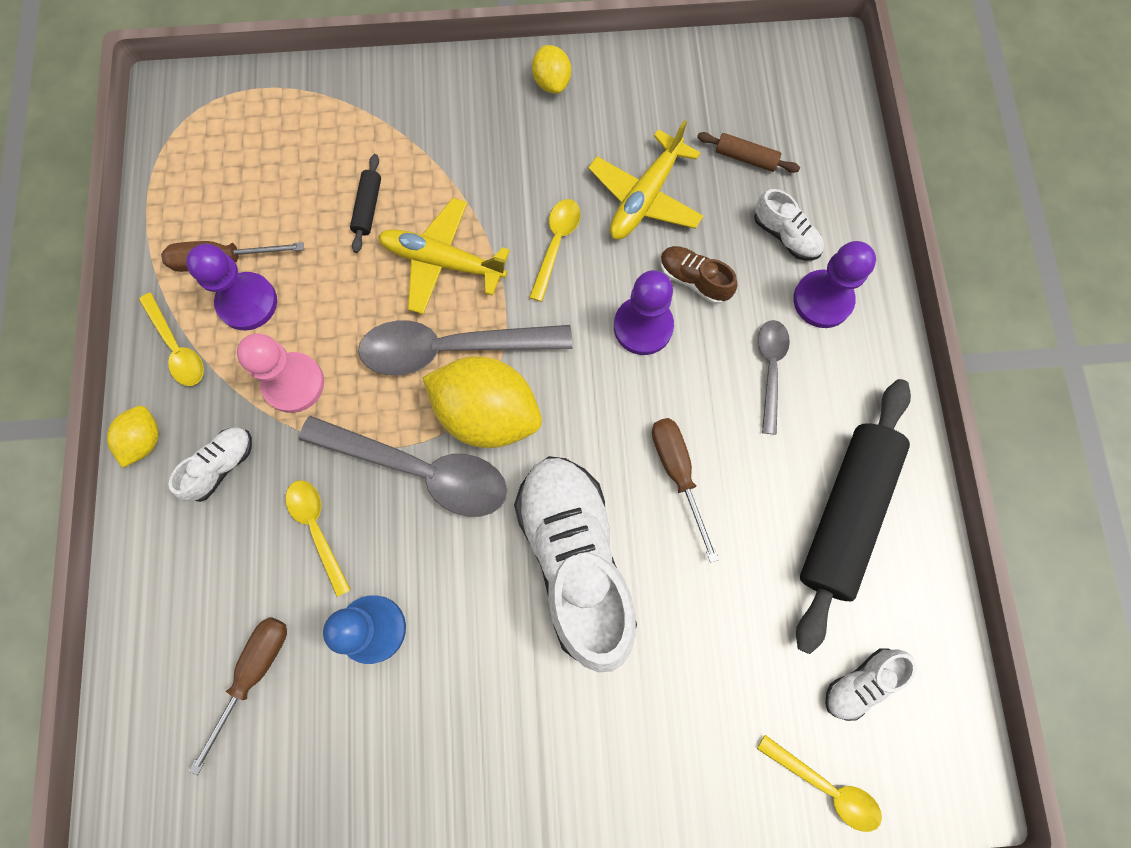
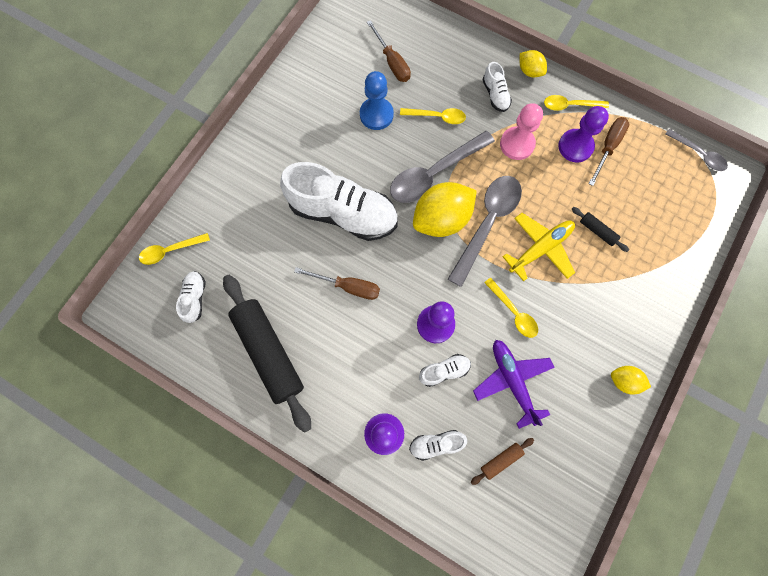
camera: 125 degrees right, 0 degrees up
(645, 197) = (512, 380): yellow plane -> purple plane
(694, 280) = (444, 371): brown shoe -> white shoe
(770, 369) = (366, 373): grey spoon -> grey spoon (698, 154)

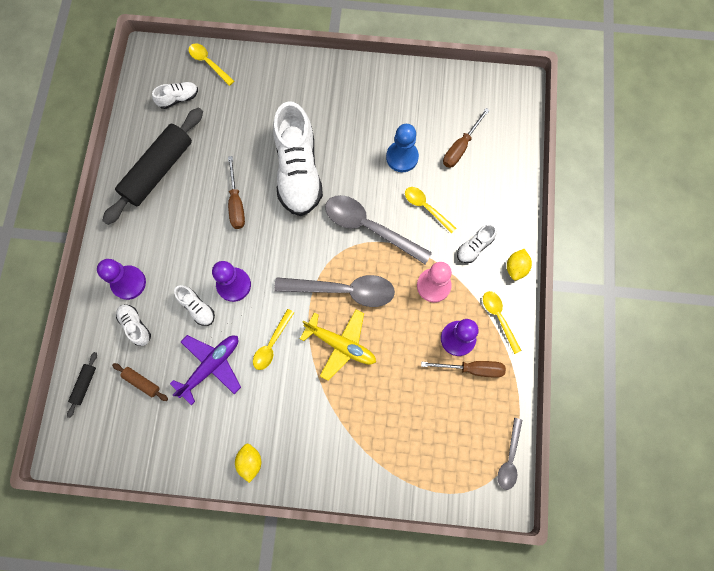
camera: 65 degrees right, 0 degrees up
(437, 117) = (426, 207): yellow spoon -> yellow spoon turned 150 degrees clockwise
(441, 219) = (329, 251): yellow lemon -> none
(597, 231) = (381, 389): black rolling pin -> black rolling pin (85, 385)

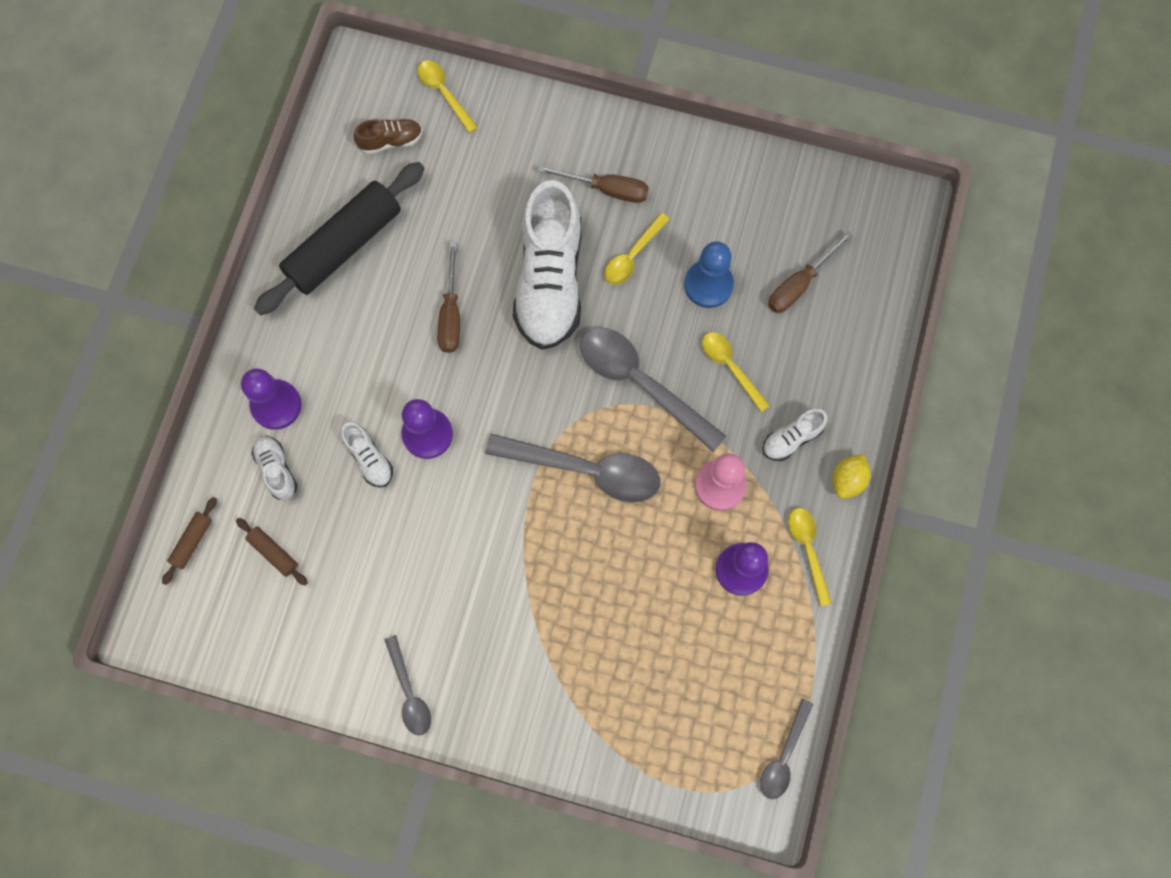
camera: 10 degrees right, 0 degrees up
(85, 385) = (192, 542): black rolling pin -> brown rolling pin
(178, 99) = (391, 141): white shoe -> brown shoe
(211, 366) = (376, 546): purple plane -> none
(250, 462) = (409, 693): yellow lemon -> grey spoon
(271, 344) = (468, 530): yellow spoon -> yellow spoon (632, 256)
(341, 345) = (568, 549): yellow plane -> none
(472, 369) = (754, 617): brown screwdriver -> brown screwdriver (606, 189)

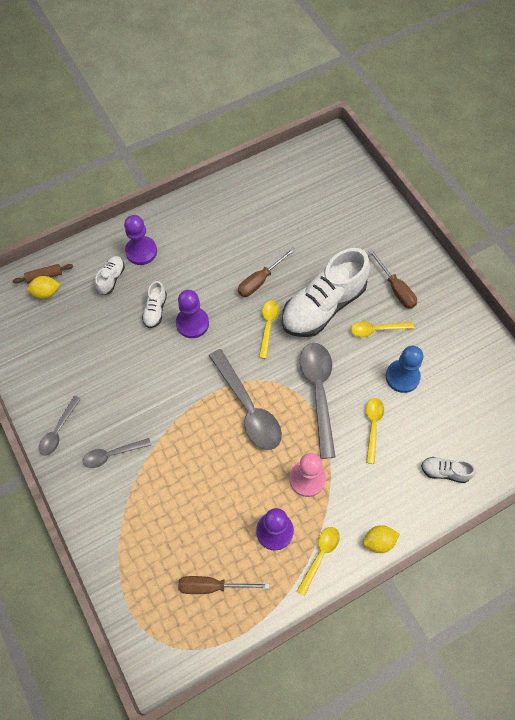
camera: 45 degrees right, 10 degrees down
(217, 558) = (46, 293): none -> yellow lemon
(273, 553) = (71, 312): brown rolling pin -> none
(344, 246) = (244, 210): black rolling pin -> none
(391, 141) = (313, 184): brown shoe -> none
(444, 93) = (360, 183): yellow spoon -> yellow spoon (268, 325)
(783, 756) = (196, 649): grey spoon -> grey spoon (112, 454)
(791, 439) = (369, 491): white shoe -> white shoe (444, 472)
(799, 284) = (452, 419): brown screwdriver -> brown screwdriver (212, 586)

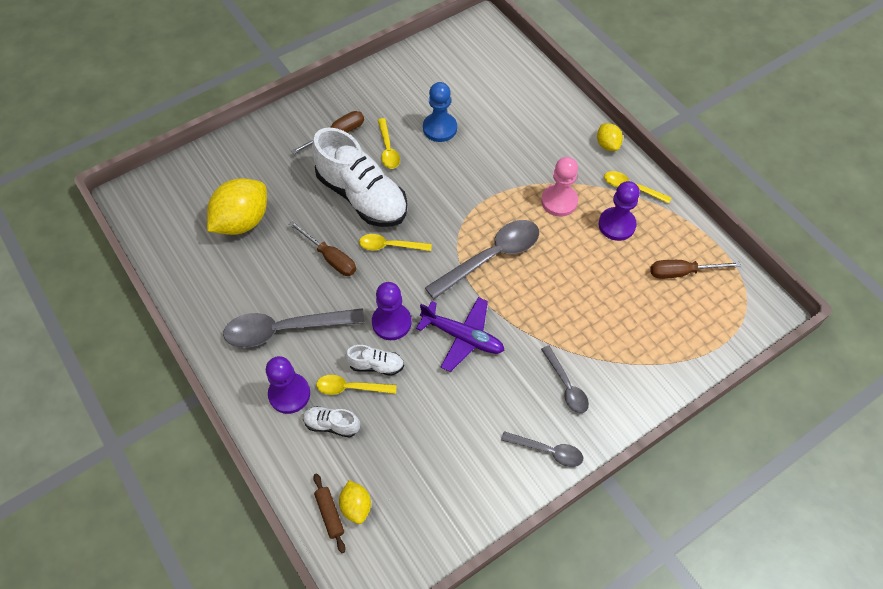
camera: 95 degrees left, 5 degrees down
(171, 376) = (463, 337): none -> purple plane
(212, 586) = (682, 272): brown screwdriver -> brown screwdriver turned 90 degrees clockwise
(302, 218) = (242, 221): none -> yellow lemon
(318, 392) = (464, 196): grey spoon -> grey spoon (284, 329)
(373, 426) = (495, 151): yellow spoon -> yellow spoon (350, 387)
(444, 472) = (532, 98): white shoe -> none

